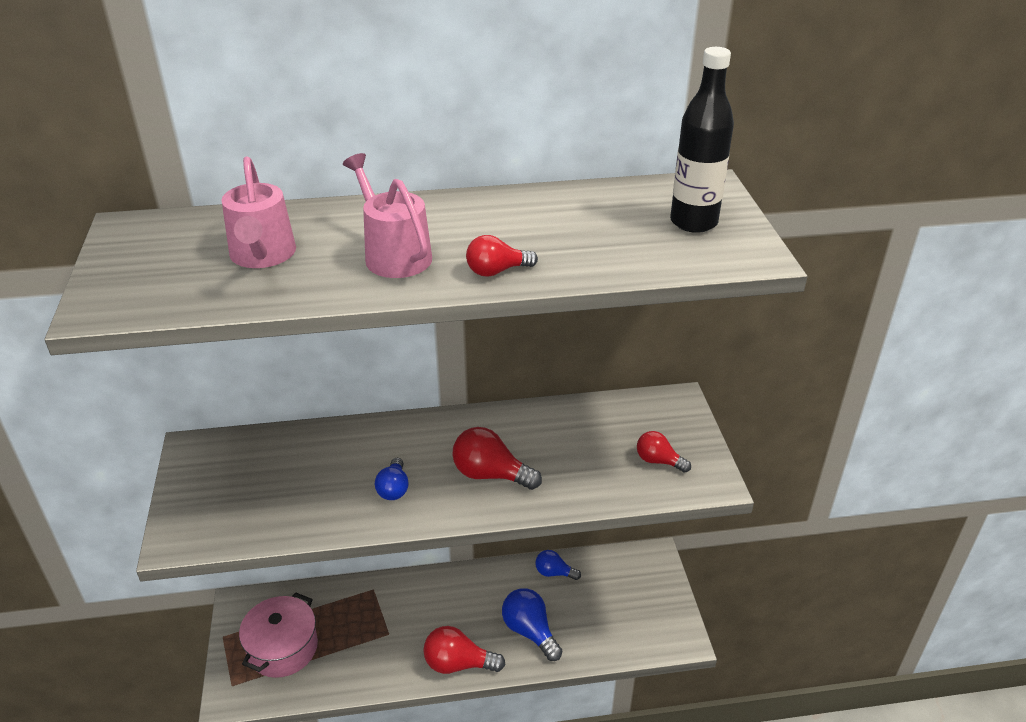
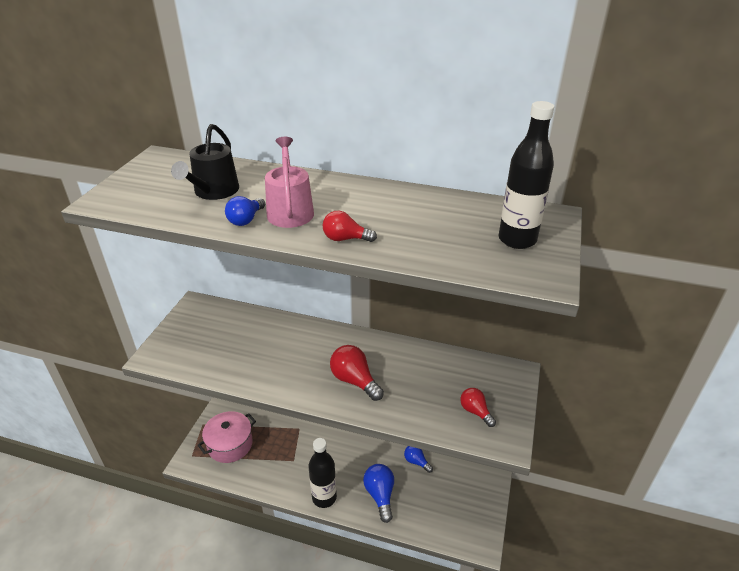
camera: 25 degrees right, 0 degrees up
(262, 255) = (214, 191): pink watering can -> black watering can
(394, 489) = (289, 369): blue light bulb -> blue light bulb (246, 220)
(458, 664) = (324, 497): red light bulb -> black bottle

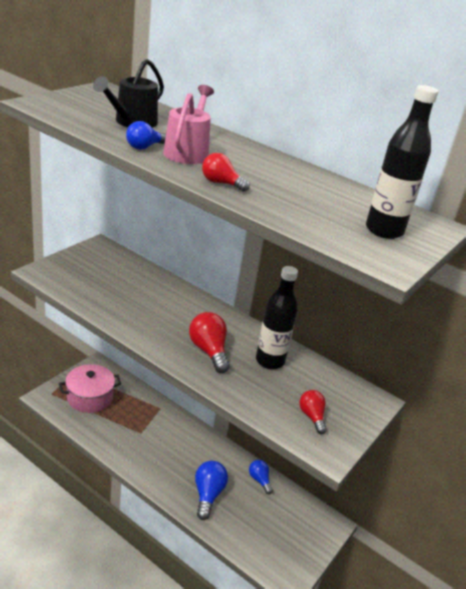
camera: 15 degrees right, 5 degrees down
(324, 497) = (153, 475): black bottle -> black bottle (270, 361)

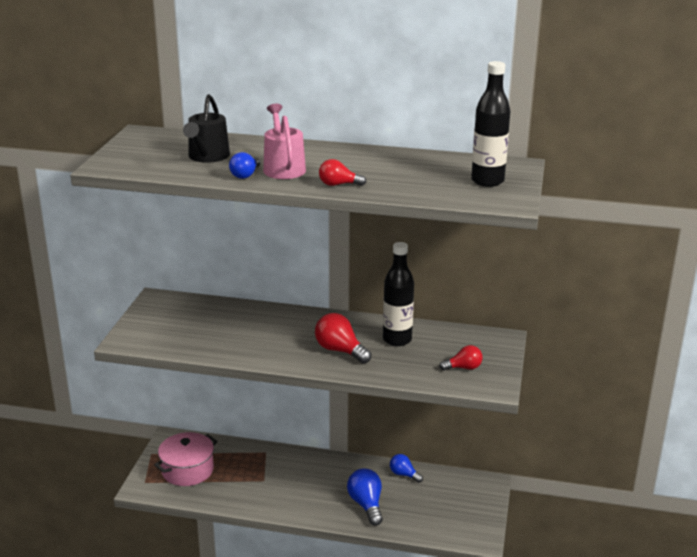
camera: 20 degrees left, 5 degrees down
(312, 417) = (463, 368): red light bulb -> red light bulb turned 120 degrees clockwise

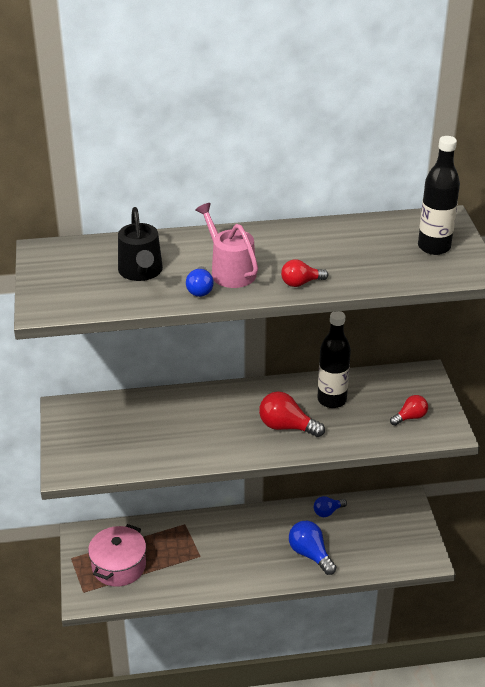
camera: 20 degrees left, 10 degrees up
(404, 474) = (327, 512): blue light bulb -> blue light bulb turned 45 degrees counterclockwise

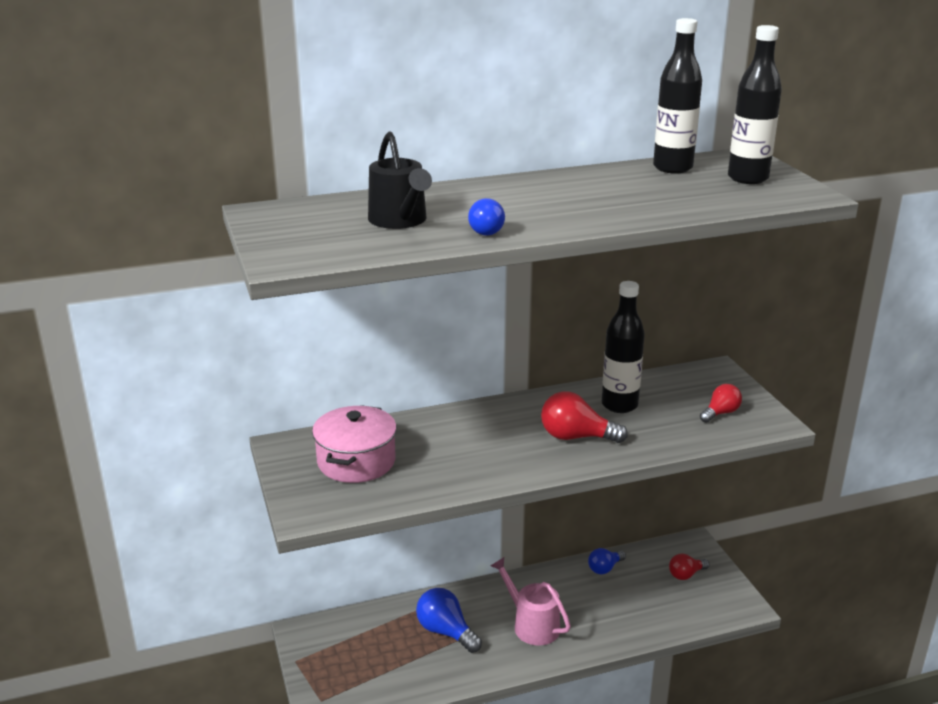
camera: 10 degrees left, 10 degrees down
(119, 566) = (361, 662): pink pot -> pink pot (356, 461)
(230, 271) = (514, 213): pink watering can -> pink watering can (532, 625)
(301, 283) = (609, 216): red light bulb -> red light bulb (686, 574)
(310, 554) = (599, 618): blue light bulb -> blue light bulb (446, 632)
(379, 228) = (672, 168): none -> black bottle

